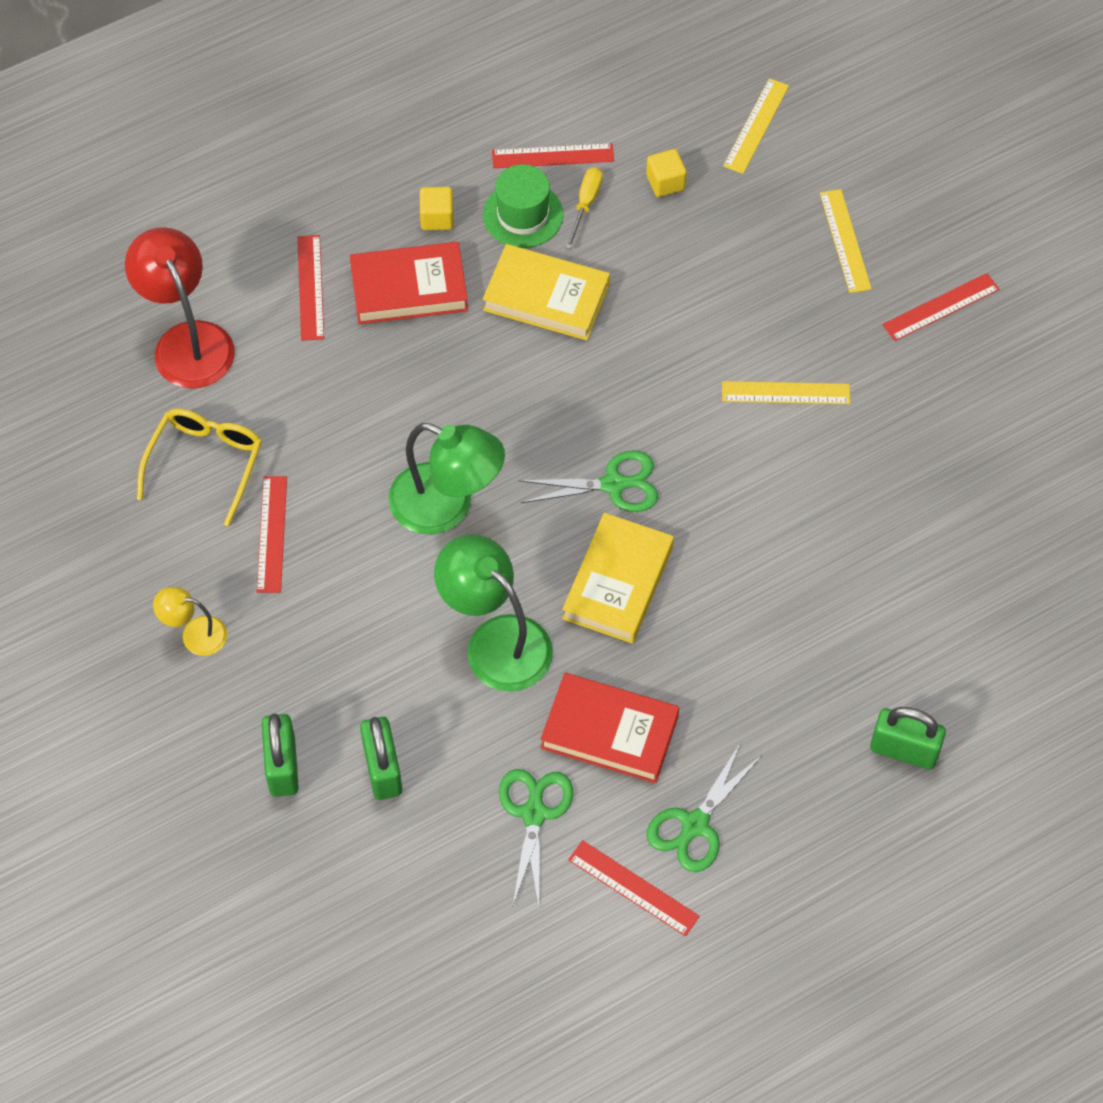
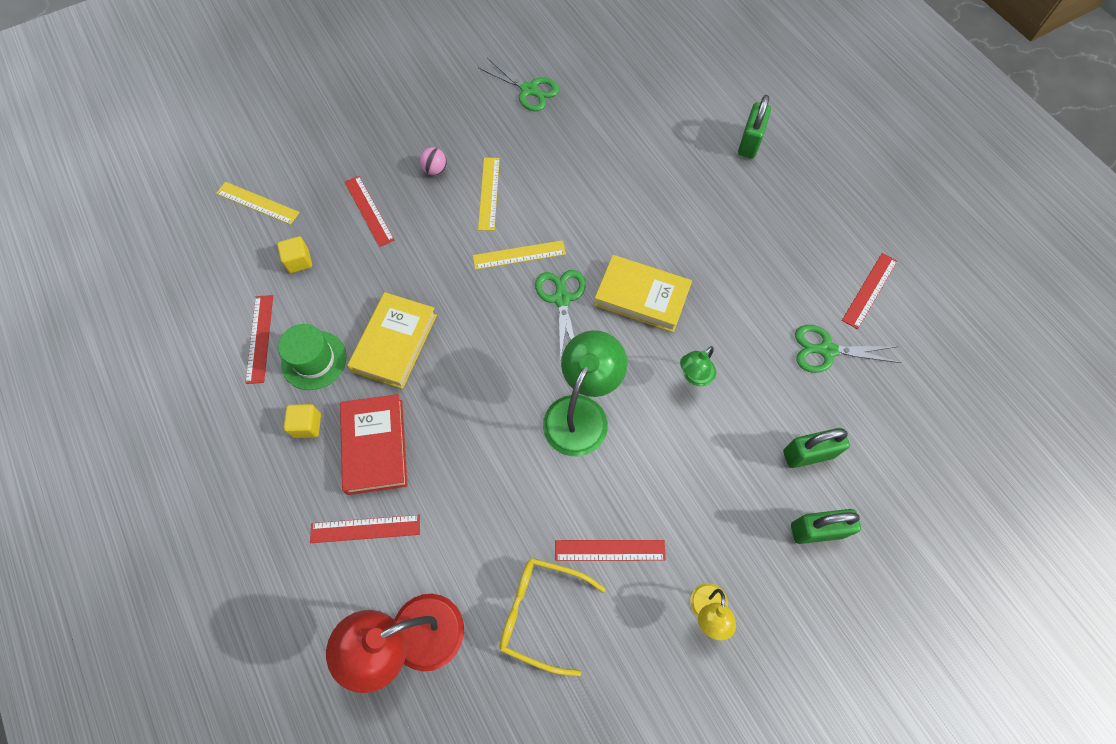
camera: 90 degrees left, 5 degrees up
(496, 641) = (694, 376): green lamp -> green lamp, size x0.53
(585, 204) = (311, 315): yellow screwdriver -> none
(609, 732) = (758, 303): red book -> none
(695, 825) = (818, 254): green scissors -> green scissors (529, 90)
(823, 325) = (435, 170): none -> pink ball
(845, 240) = (367, 155): yellow ruler -> yellow ruler (519, 255)
(941, 307) = (426, 107): red ruler -> red ruler (369, 211)

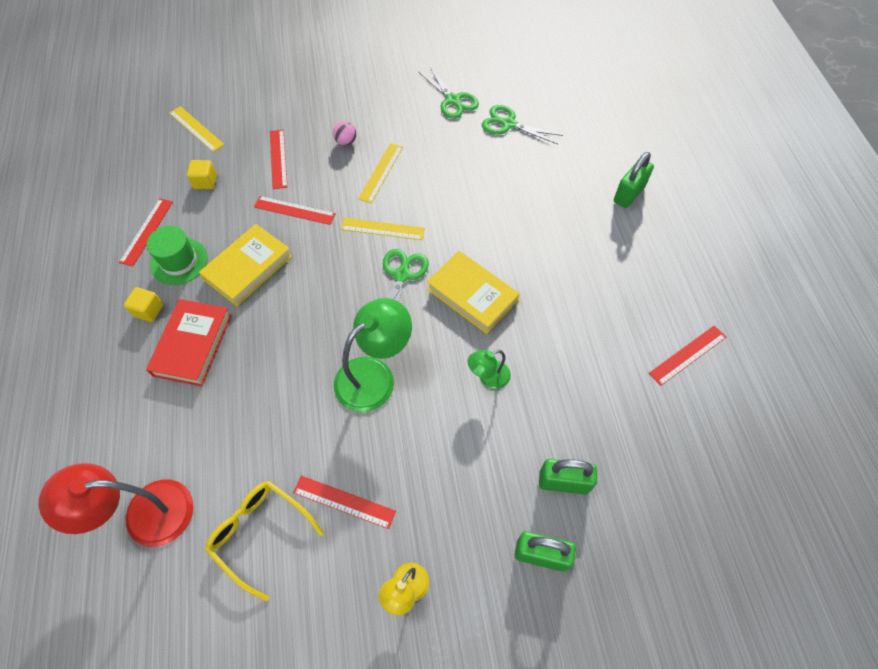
camera: 20 degrees right, 5 degrees down
(365, 529) = (152, 409): red ruler -> red ruler (294, 210)
(826, 350) = (622, 395): green scissors -> green scissors (508, 124)

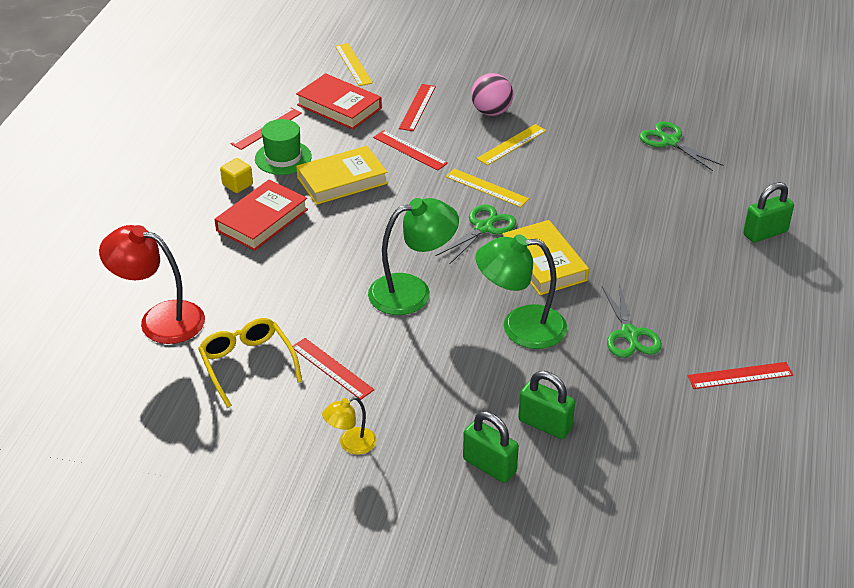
camera: 25 degrees right, 20 degrees down
(205, 182) = (339, 106): yellow cube -> red book
(346, 142) = (491, 112): pink ball -> pink ball, size x1.66
(453, 100) = (622, 107): green scissors -> green scissors (629, 334)
(488, 377) = (520, 327): green lamp -> green lamp, size x1.90

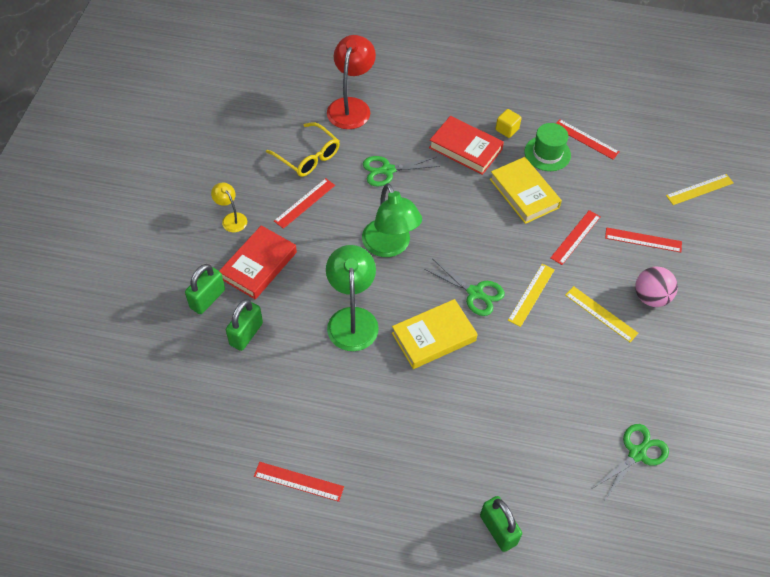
camera: 85 degrees right, 15 degrees up
(247, 364) = (308, 157): yellow glasses -> yellow glasses turned 75 degrees clockwise
(339, 106) = (629, 184): red book -> red book (259, 265)
(629, 334) = (347, 398): green scissors -> green scissors (387, 170)
(740, 375) = (298, 481): red ruler -> red ruler turned 60 degrees counterclockwise

